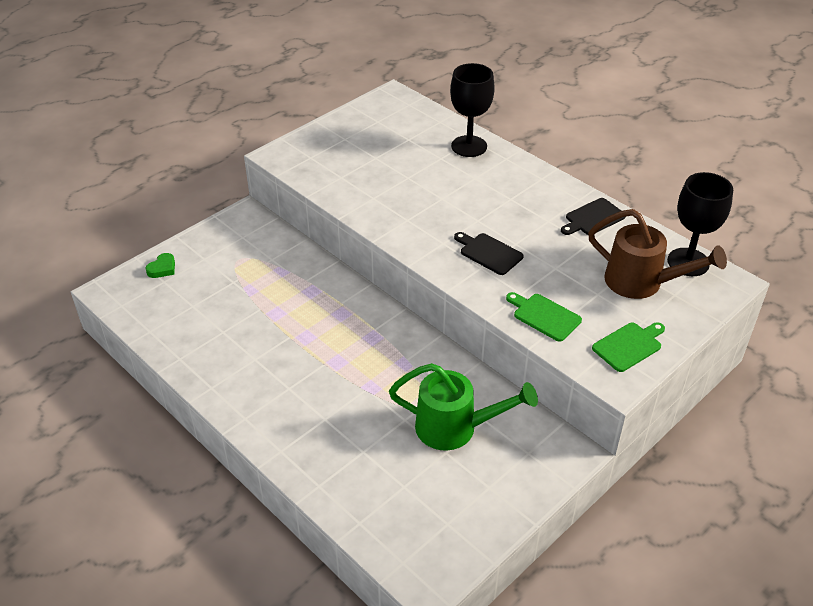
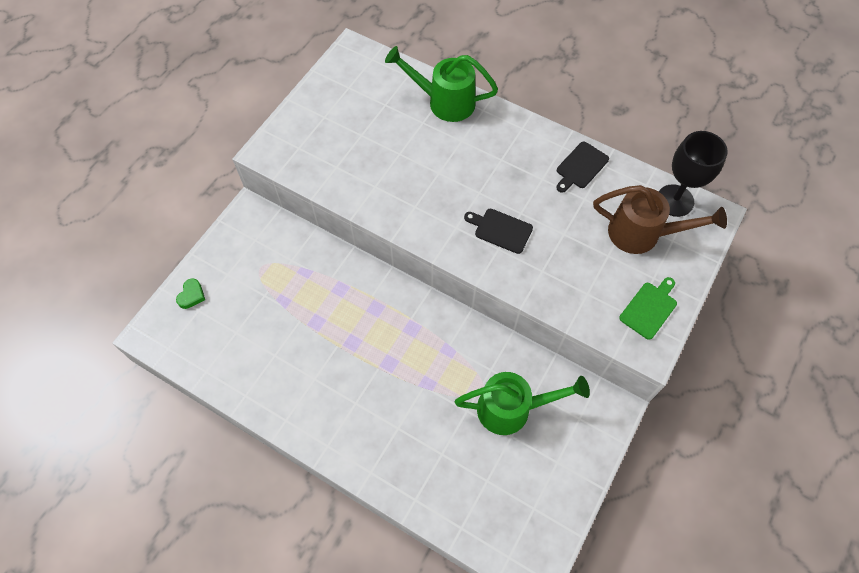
camera: 15 degrees left, 20 degrees up
(469, 146) = (444, 102): black goblet -> green watering can
(544, 316) = (569, 292): green cutting board -> none

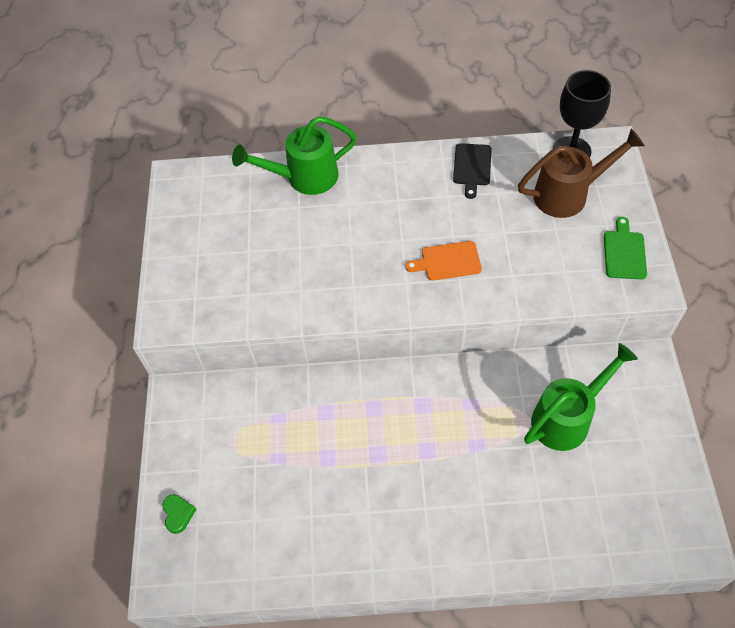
camera: 30 degrees left, 5 degrees down
(500, 230) = (448, 261): black cutting board -> orange cutting board

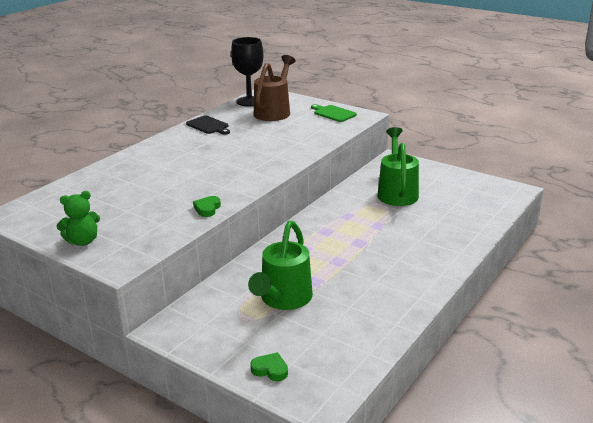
camera: 55 degrees left, 30 degrees down
(177, 264) = (83, 241): none -> green teddy bear
(301, 308) = (207, 209): none -> green heart
(304, 177) = (111, 171): green watering can -> green watering can (283, 299)
(448, 261) = (258, 154): orange cutting board -> none

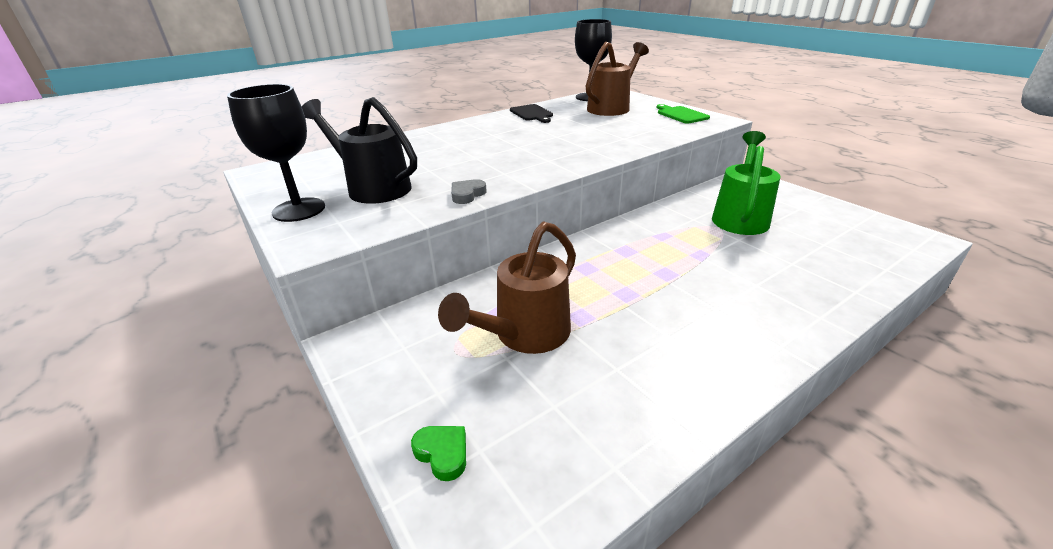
camera: 20 degrees right, 5 degrees up
(83, 241) = (299, 210): green teddy bear -> black goblet
(126, 214) = (373, 187): none -> black watering can
(207, 209) = (467, 195): green heart -> grey heart
(283, 299) = (525, 334): green watering can -> brown watering can

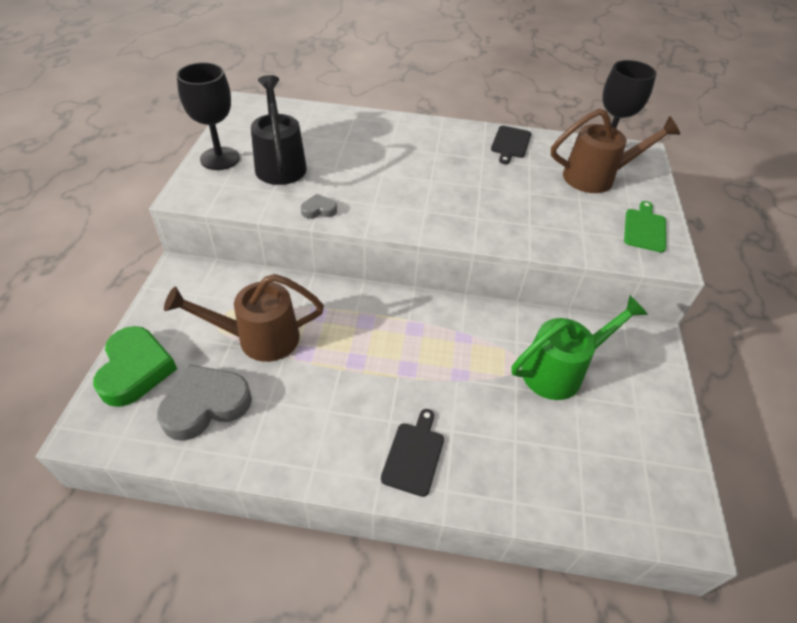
camera: 40 degrees right, 15 degrees up
(442, 453) = (135, 370): green heart -> green heart, size x2.10
(570, 417) = (205, 405): none -> grey heart
(767, 315) = (414, 455): none -> black cutting board

